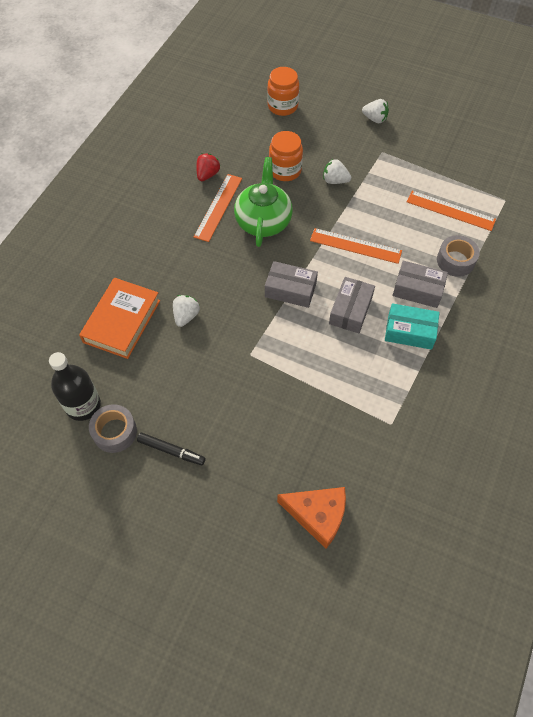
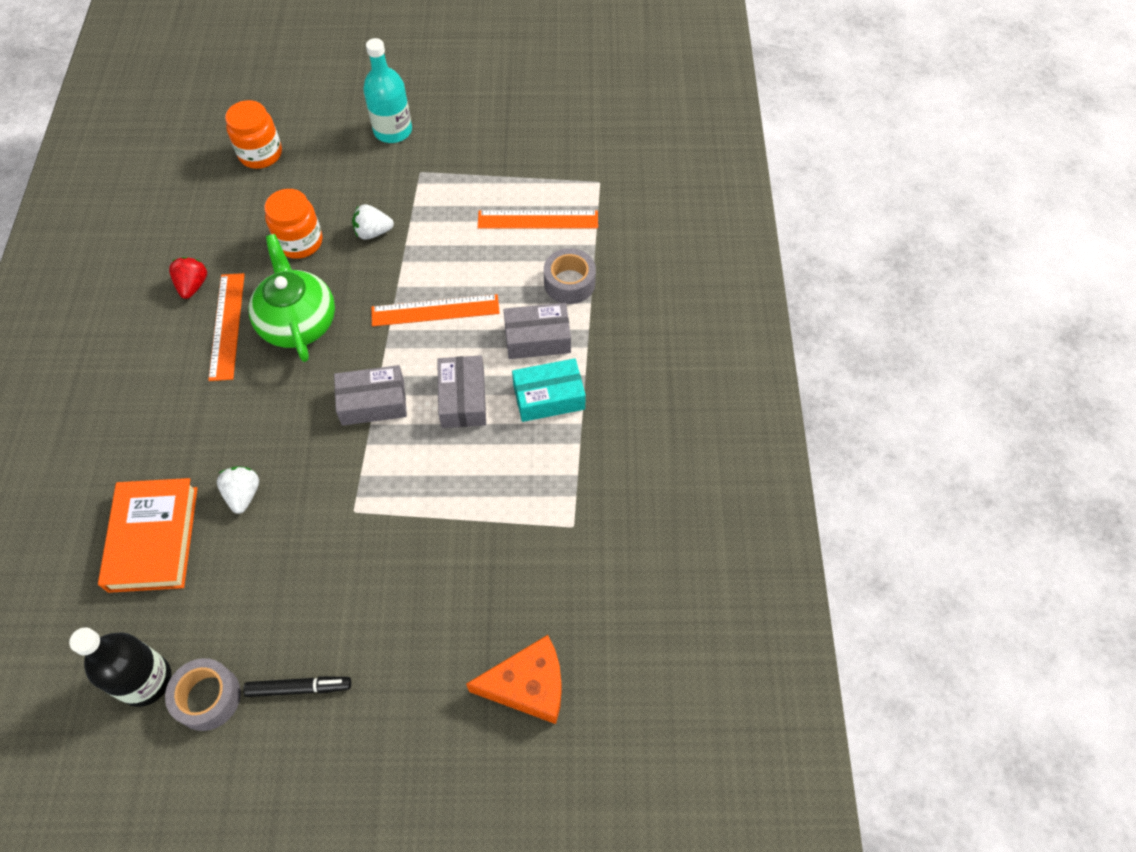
camera: 25 degrees left, 0 degrees up
(375, 119) = (393, 131): white strawberry -> turquoise bottle

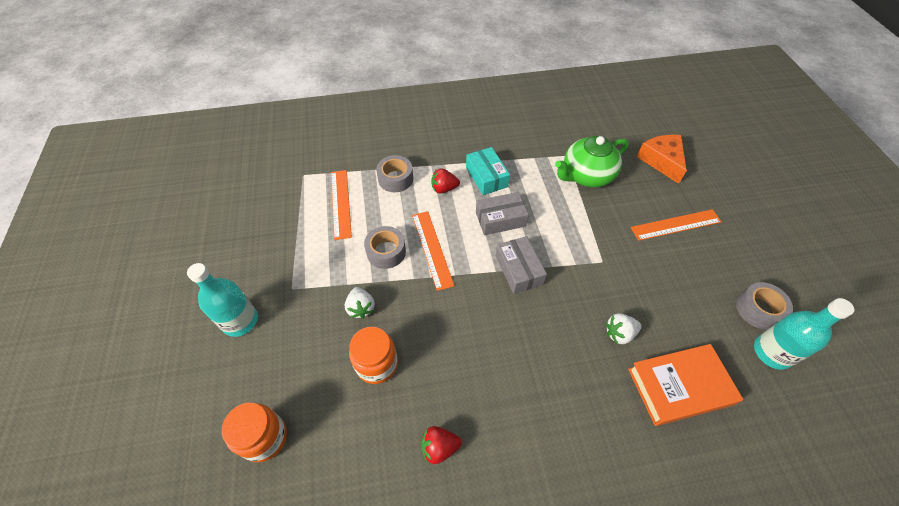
camera: 100 degrees left, 5 degrees down
(145, 680) = (772, 352): black bottle -> turquoise bottle
(227, 326) = (477, 398): orange ruler -> orange ruler (676, 225)
(298, 322) = (461, 340): green teapot -> green teapot (586, 175)
(299, 688) = (723, 261): black marker -> none
(445, 262) = (386, 252): none -> grey tape
(537, 338) = (444, 188): grey box -> red strawberry

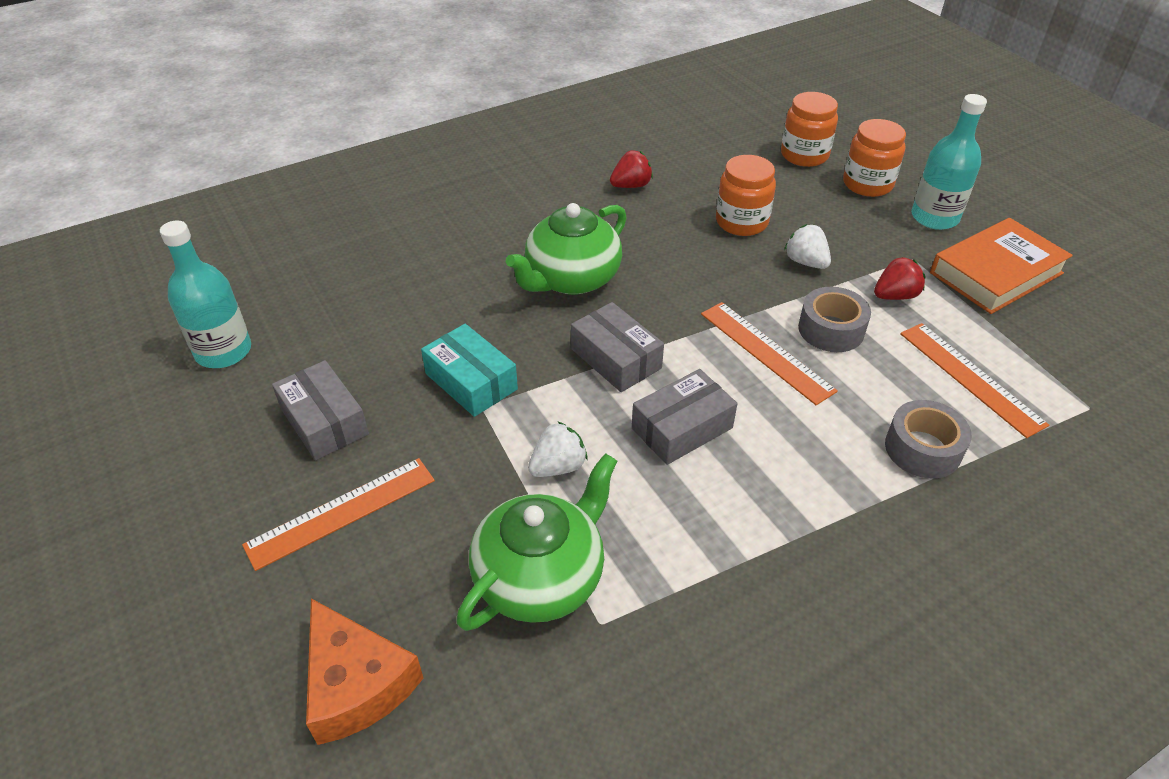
camera: 160 degrees right, 10 degrees down
(250, 376) = (867, 184): none -> orange jar
(444, 188) = (819, 456): red strawberry -> red strawberry (895, 296)
(486, 177) = (753, 507): turquoise box -> turquoise box (471, 381)
(526, 345) = (571, 279): none -> green teapot
(619, 333) = (446, 319): white strawberry -> white strawberry (558, 466)
(679, 386) = (365, 287): orange book -> orange book (996, 273)
(692, 277) = (324, 421): none -> grey box
(758, 309) = (223, 401): grey tape -> none

